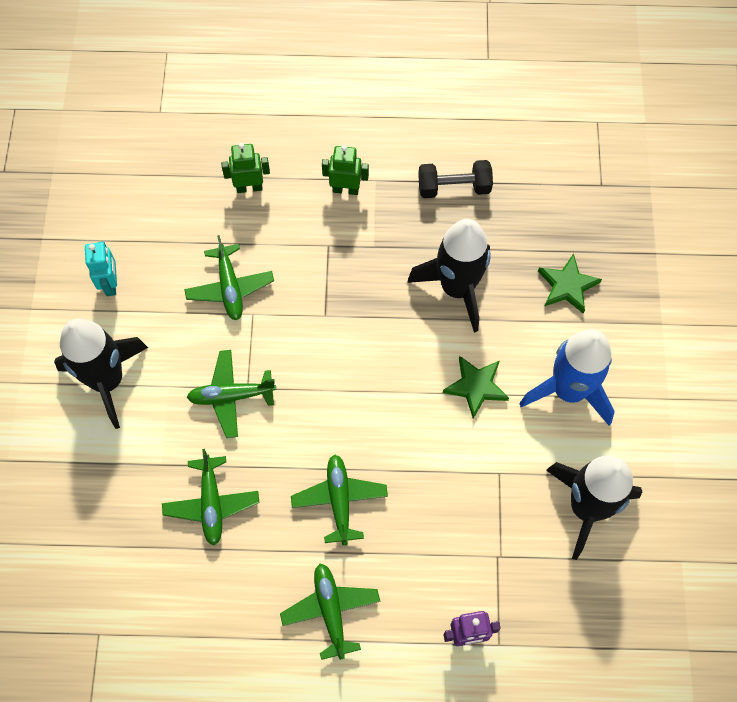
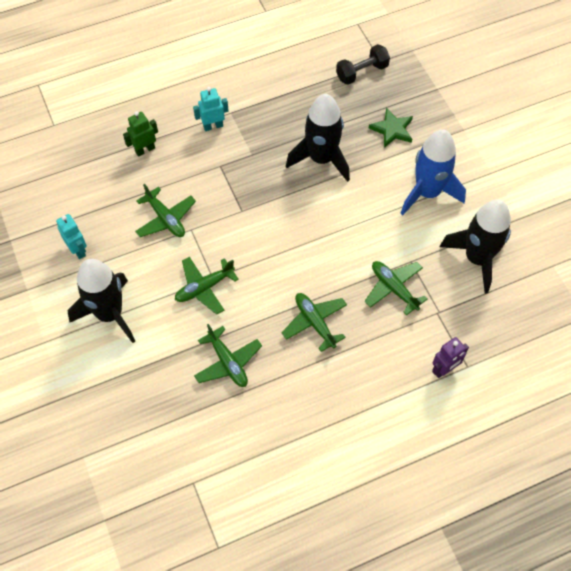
camera: 25 degrees left, 5 degrees down
(331, 611) = (346, 394): green plane -> green plane (394, 288)
(345, 189) = (213, 126): green robot -> turquoise robot
(454, 187) = (285, 98): black dumbbell -> black dumbbell (362, 72)
(476, 386) = (366, 214): green star -> none

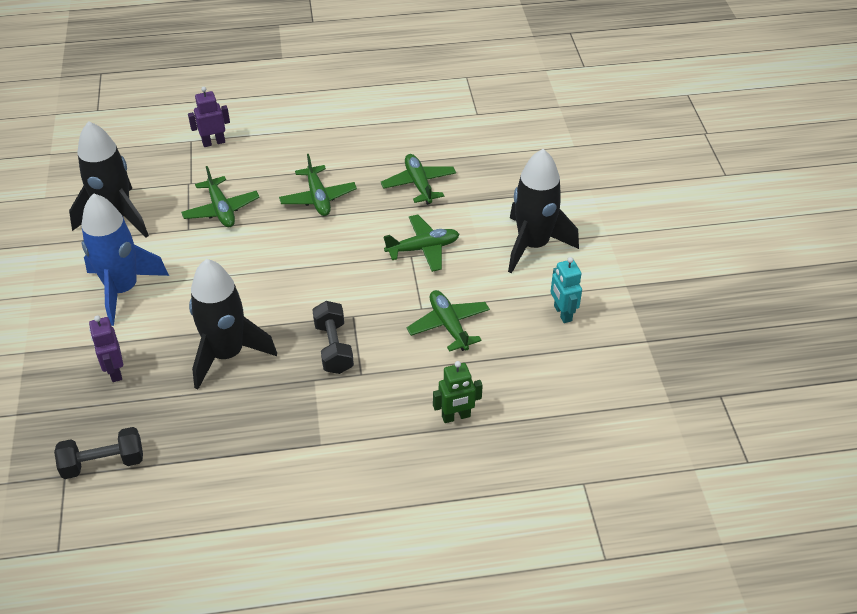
camera: 165 degrees left, 15 degrees down
(213, 126) = (352, 429): turquoise robot -> none
(247, 181) = (333, 348): none -> black dumbbell
(392, 129) = (115, 371): green star -> purple robot

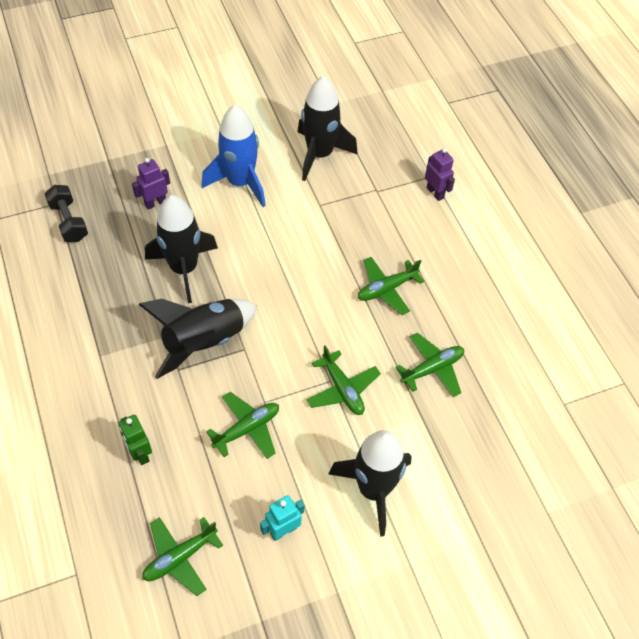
camera: 75 degrees right, 10 degrees up
(221, 209) = (350, 221): green plane -> green plane (180, 557)
(333, 348) = (204, 342): black dumbbell -> black rocket

